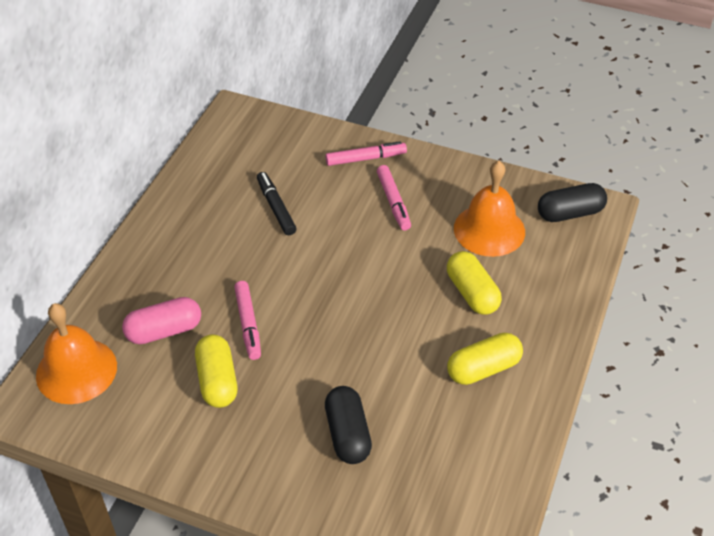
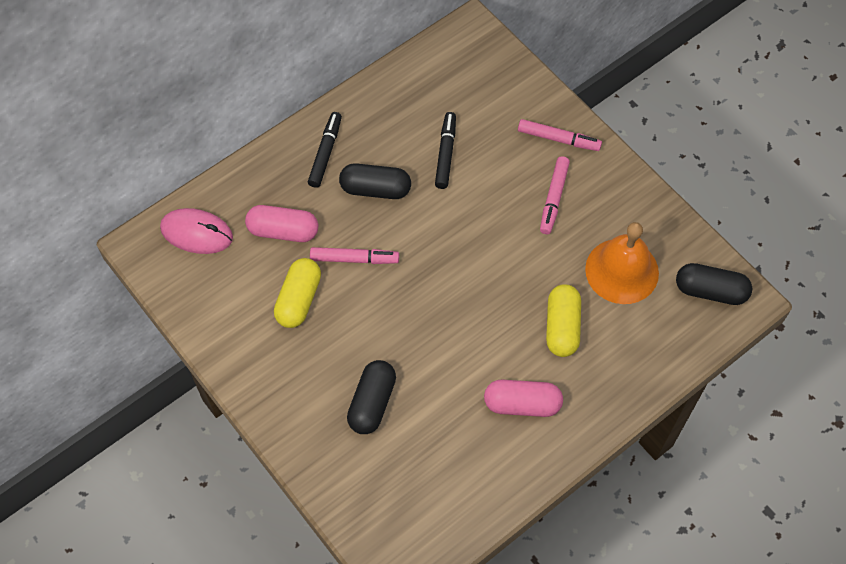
camera: 30 degrees right, 15 degrees up
(76, 370) = (196, 233): orange bell -> pink mouse
(164, 252) = (325, 153): none -> black marker
(230, 260) = (375, 189): none -> black capsule
(248, 323) = (354, 259): pink marker -> pink marker turned 105 degrees counterclockwise
(483, 368) = (522, 404): yellow capsule -> pink capsule

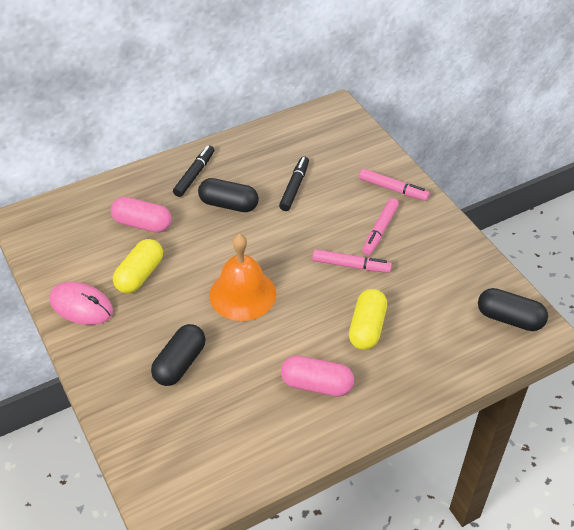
camera: 10 degrees right, 15 degrees down
(196, 233) = (71, 216): pink mouse -> pink mouse (81, 306)
(354, 259) = (196, 251): pink marker -> pink marker (350, 265)
(622, 271) = (430, 292): orange bell -> orange bell (242, 294)

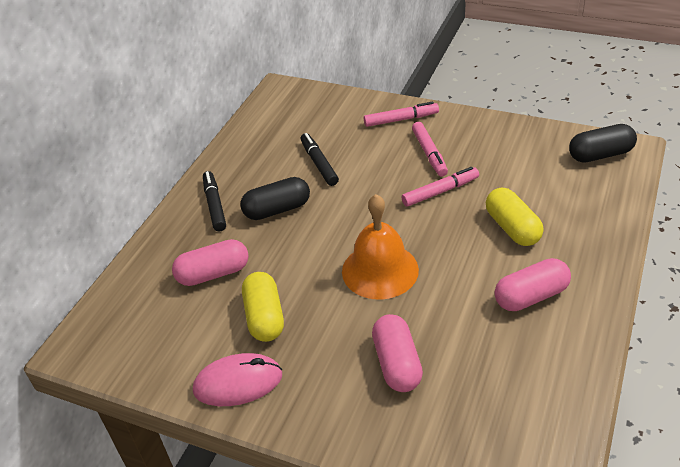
camera: 35 degrees left, 5 degrees down
(180, 363) = (397, 363): black capsule -> pink capsule

